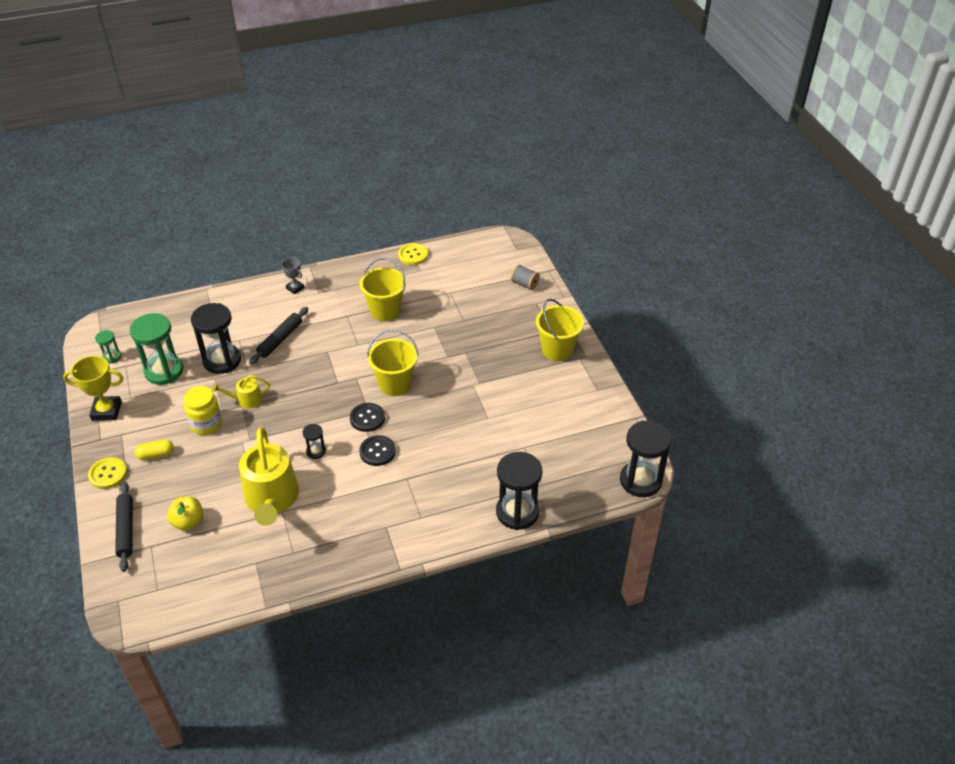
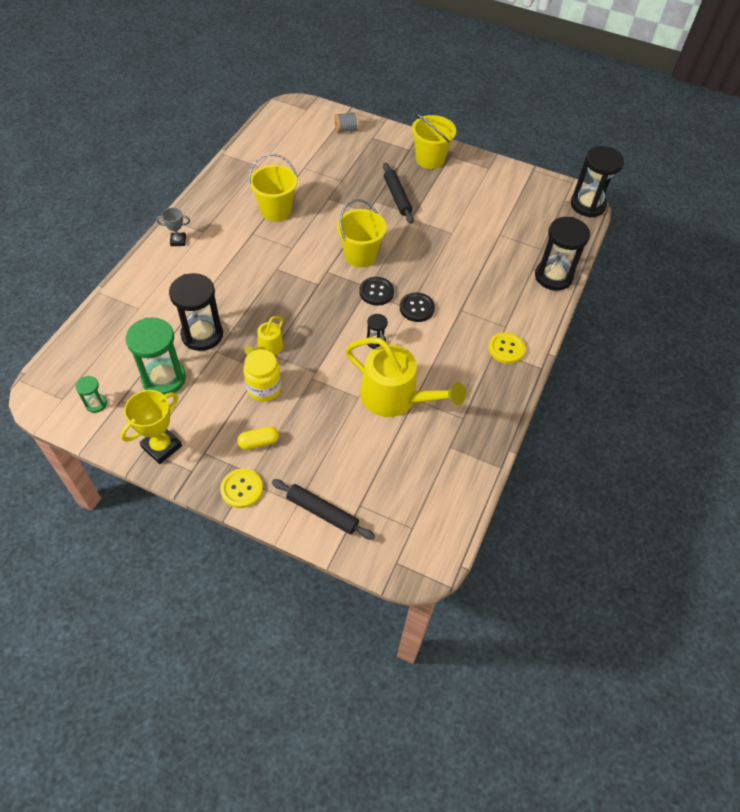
camera: 50 degrees left, 10 degrees up
(156, 454) = (258, 442): yellow capsule -> yellow capsule turned 45 degrees clockwise
(188, 522) = (361, 464): yellow apple -> none
(280, 339) = (226, 286): black rolling pin -> black rolling pin (397, 197)
(413, 255) = (236, 158): yellow button -> yellow button (506, 349)

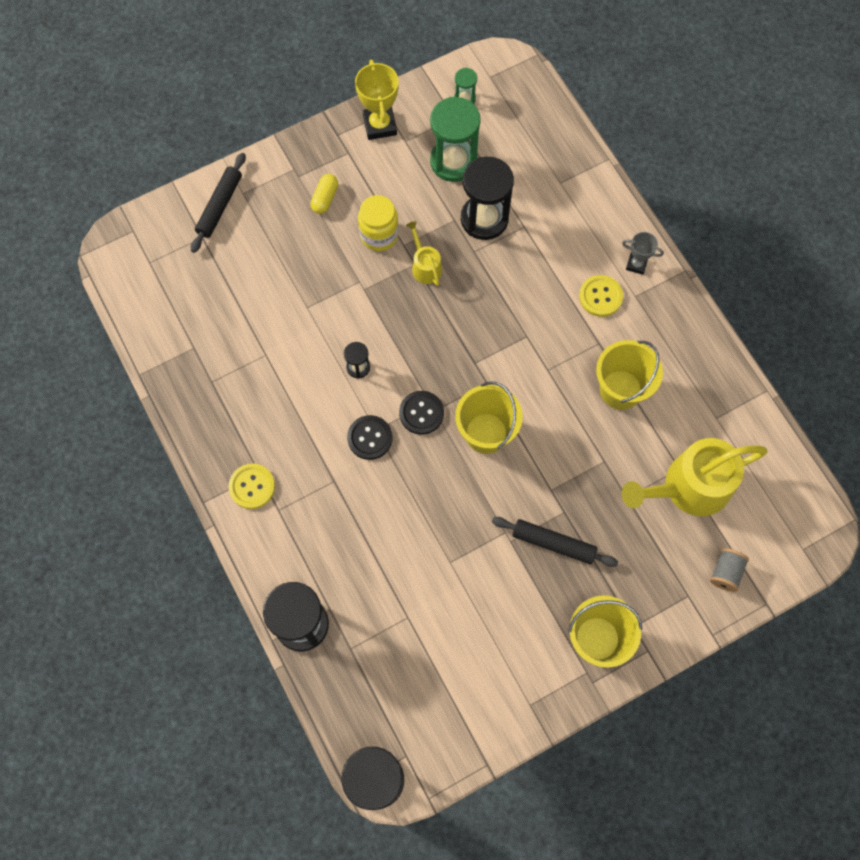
camera: 130 degrees right, 15 degrees up
(178, 241) = (636, 264): grey trophy -> grey trophy turned 75 degrees clockwise
(241, 489) = (290, 161): yellow button -> yellow button (600, 296)
(322, 512) = (220, 206): black rolling pin -> black rolling pin turned 45 degrees counterclockwise
(395, 397) = (281, 338): yellow watering can -> yellow watering can (689, 487)

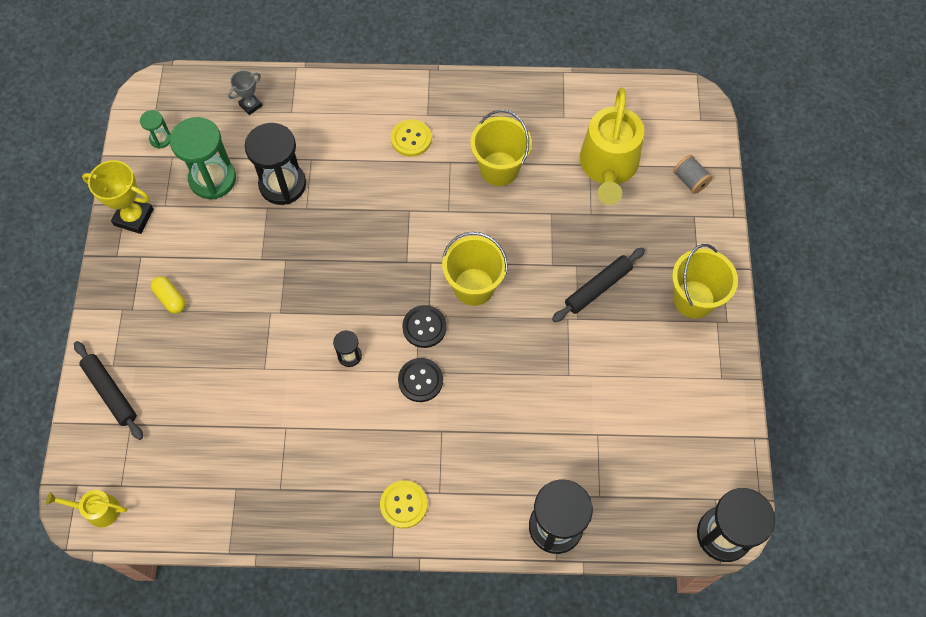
camera: 60 degrees left, 5 degrees down
(379, 235) = (238, 273): yellow jar -> none
(425, 266) = (293, 253): yellow watering can -> yellow watering can (98, 510)
(636, 264) = (401, 99): grey trophy -> grey trophy (250, 105)

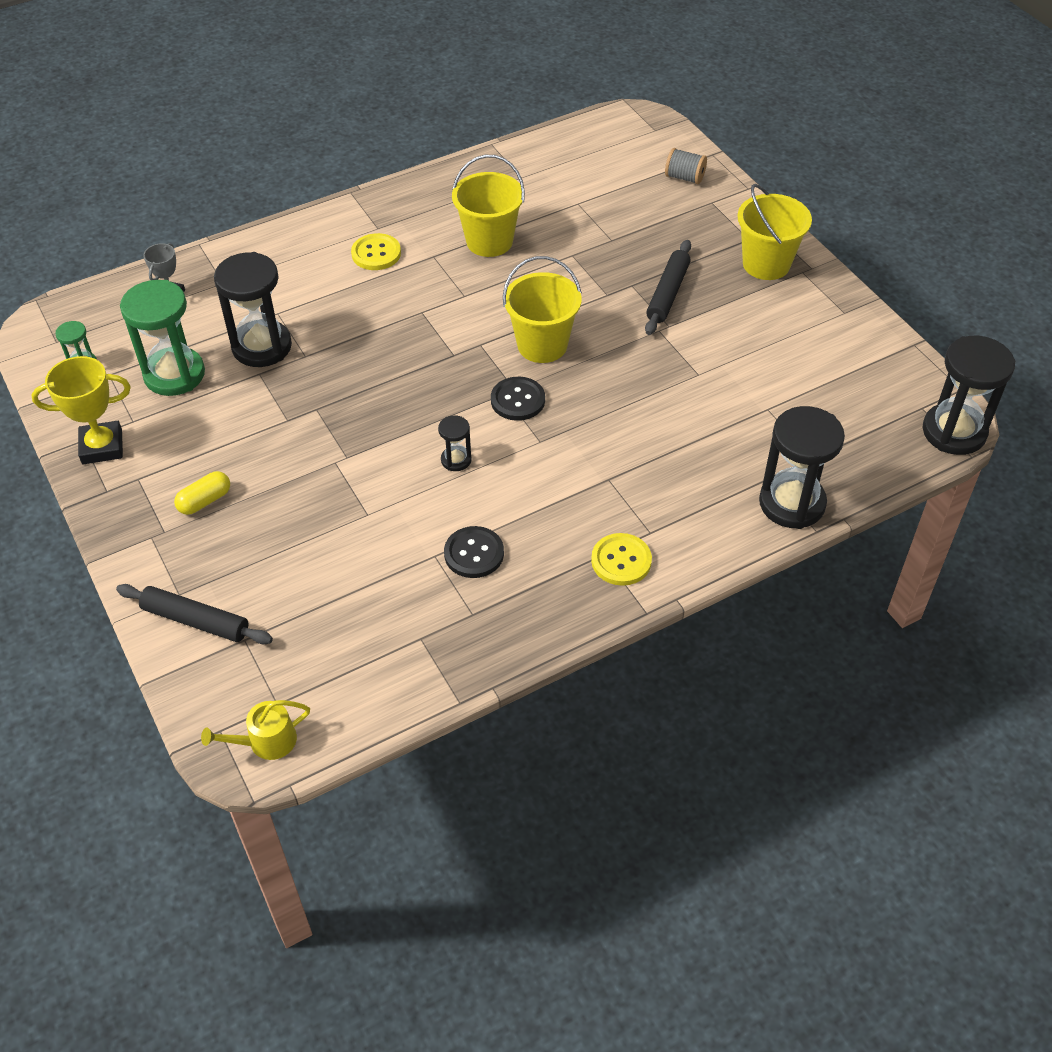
camera: 30 degrees left, 15 degrees down
(170, 298) = (205, 501): yellow capsule -> yellow capsule turned 60 degrees counterclockwise
(420, 380) = (551, 446): black button -> black button (474, 553)
(608, 166) = (597, 197): yellow watering can -> none

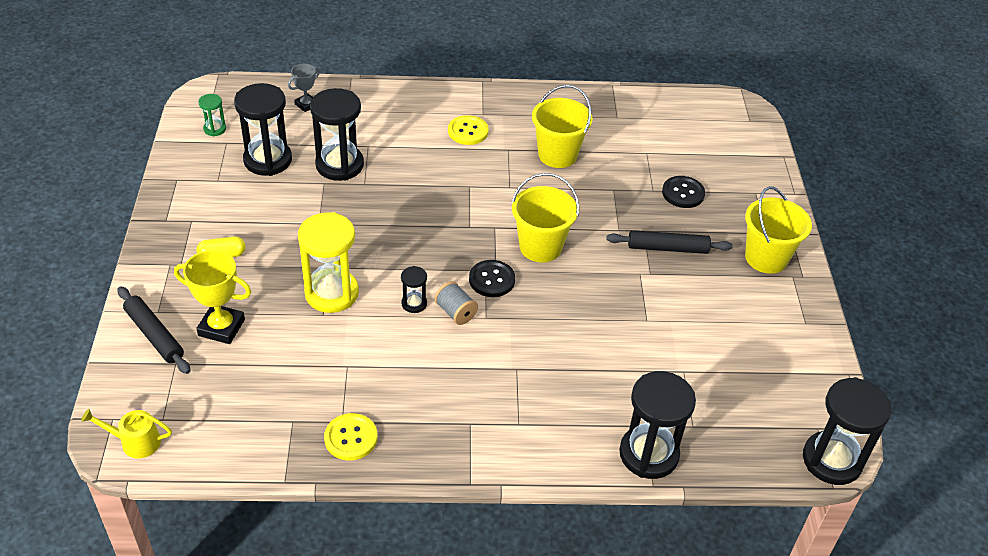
camera: 25 degrees right, 5 degrees down
(102, 447) = (185, 189): yellow trophy -> yellow trophy (221, 327)
(174, 374) = (268, 160): green hourglass -> black hourglass
(360, 488) = (331, 293): none -> yellow hourglass
(474, 553) = (376, 378): black button -> black button (683, 193)
(621, 561) = (480, 435): yellow button -> yellow button (351, 438)
(668, 293) = (668, 248): black rolling pin -> black rolling pin turned 45 degrees clockwise
(684, 177) = (747, 165): grey spool -> grey spool (455, 312)

